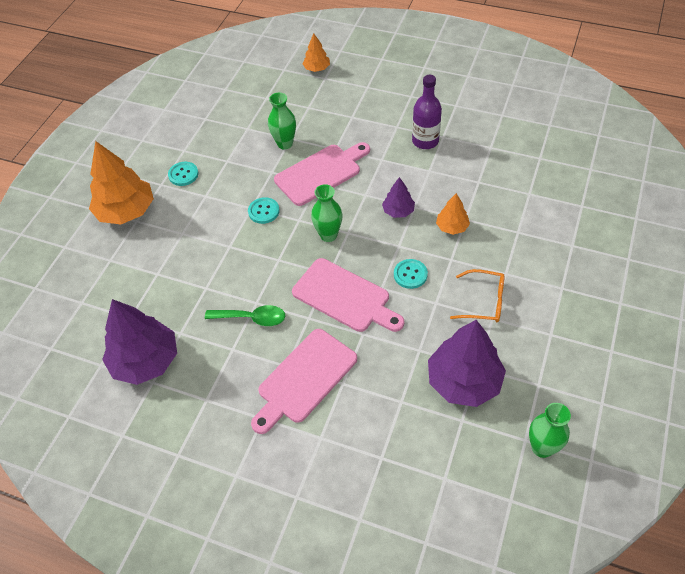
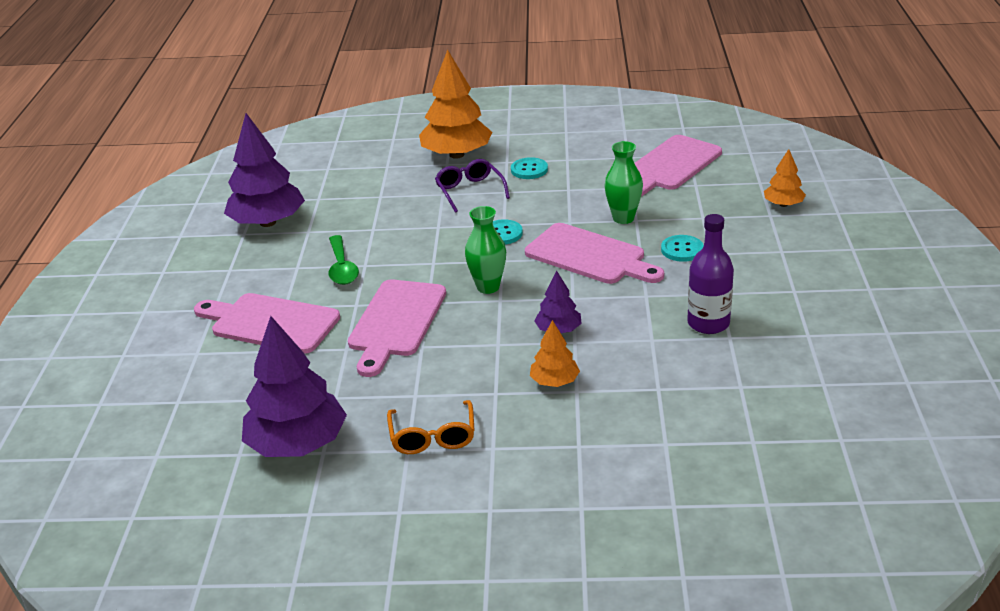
camera: 70 degrees right, 20 degrees down
(190, 216) = (470, 191): none -> purple glasses
(233, 101) = (671, 165): none -> pink cutting board
(410, 274) = (453, 364): turquoise button -> turquoise button (682, 250)
(542, 448) = (210, 533): green vase -> none

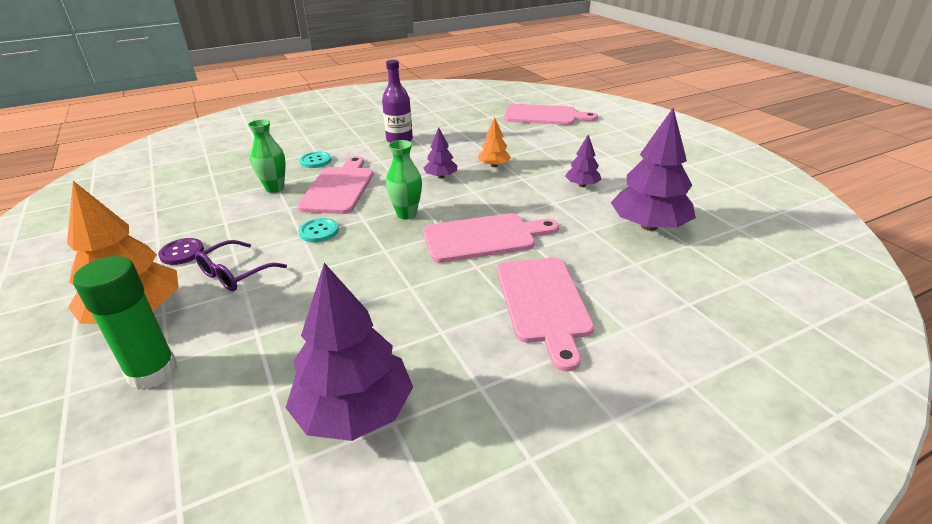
camera: 120 degrees left, 0 degrees up
(342, 268) = (424, 299): green spoon -> none
(383, 162) = (152, 372): none -> green glue stick
(433, 436) = (582, 185): orange glasses -> purple tree
(529, 170) = (182, 253): turquoise button -> purple button
(671, 165) = (175, 189): pink cutting board -> pink cutting board (544, 115)
(783, 204) = (240, 143): orange tree -> none

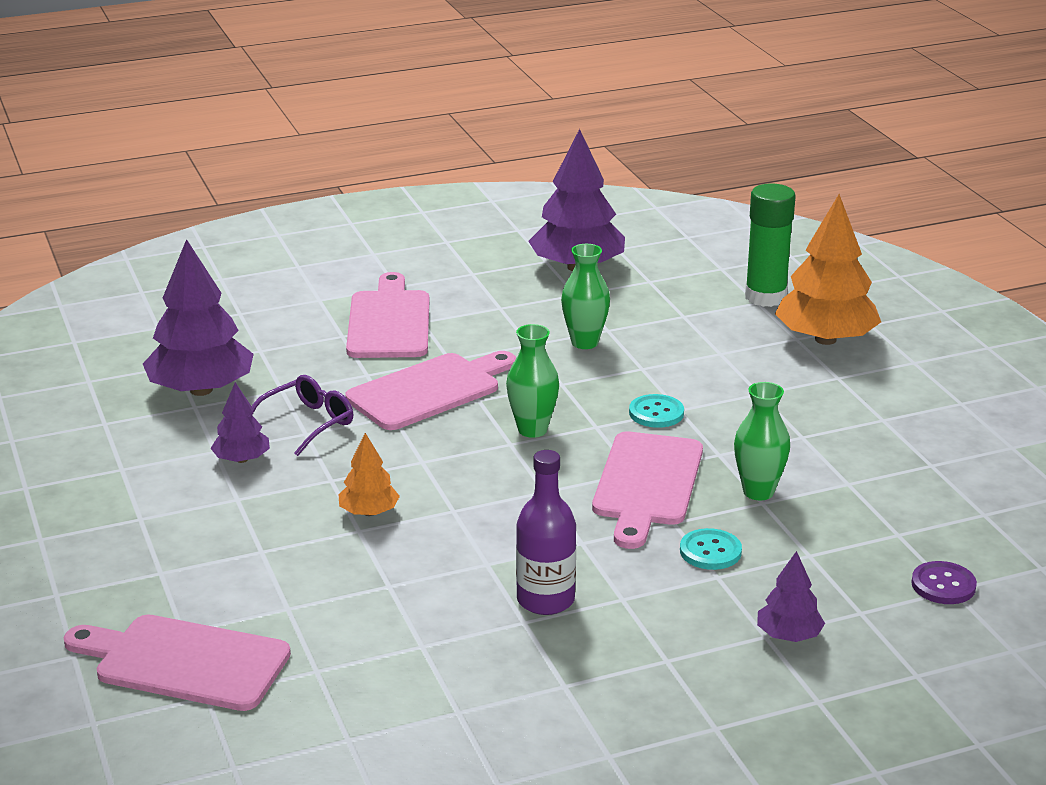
camera: 175 degrees left, 5 degrees down
(182, 253) = (829, 397): purple button -> purple button (943, 585)
(236, 274) = (740, 369): purple glasses -> purple glasses (307, 423)
(361, 292) = (584, 342): none -> green vase
(441, 177) = (471, 494): purple tree -> purple tree (789, 635)
(484, 237) = (429, 390): pink cutting board -> pink cutting board turned 150 degrees clockwise

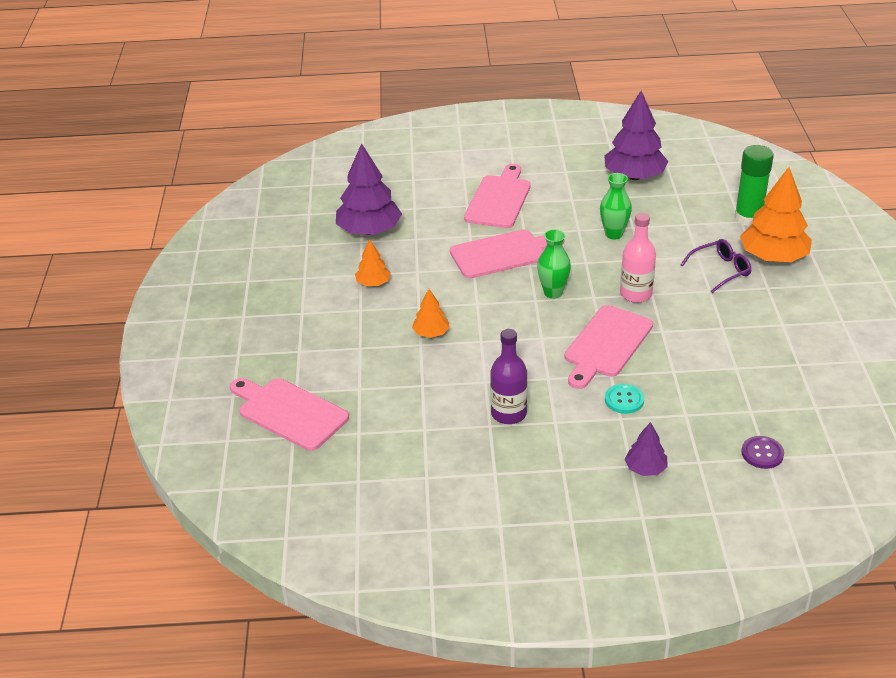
camera: 20 degrees right, 10 degrees up
(241, 459) = (373, 283): purple tree -> orange tree
(307, 423) = (420, 265): purple glasses -> purple glasses (720, 270)
(656, 413) = (636, 294): turquoise button -> pink bottle
(758, 492) = (674, 363): green vase -> none

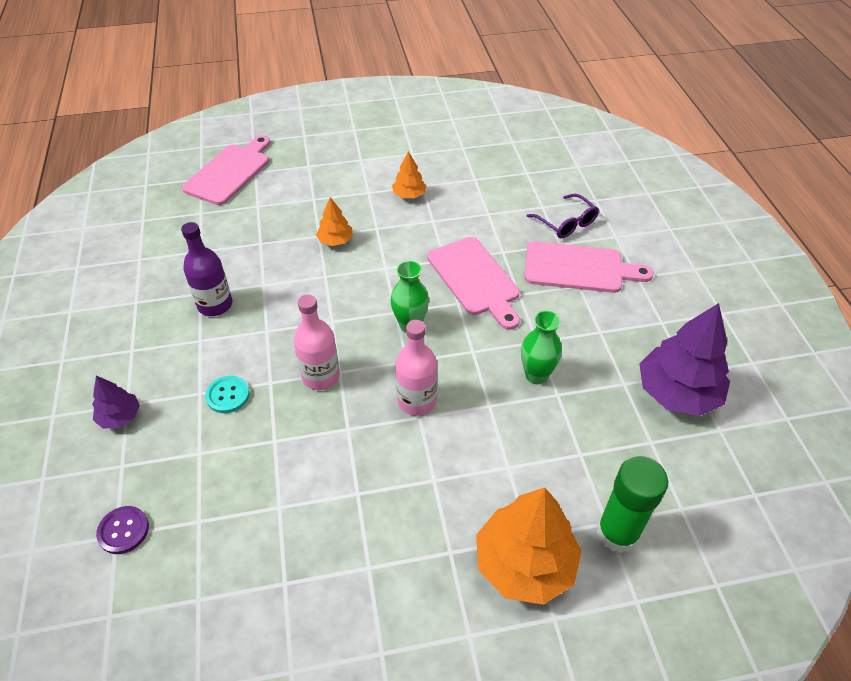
camera: 80 degrees right, 10 degrees up
(369, 231) = (493, 182): purple tree -> none
(606, 345) = (321, 376): pink cutting board -> pink bottle
(720, 270) = (479, 493): purple glasses -> purple glasses (566, 223)

